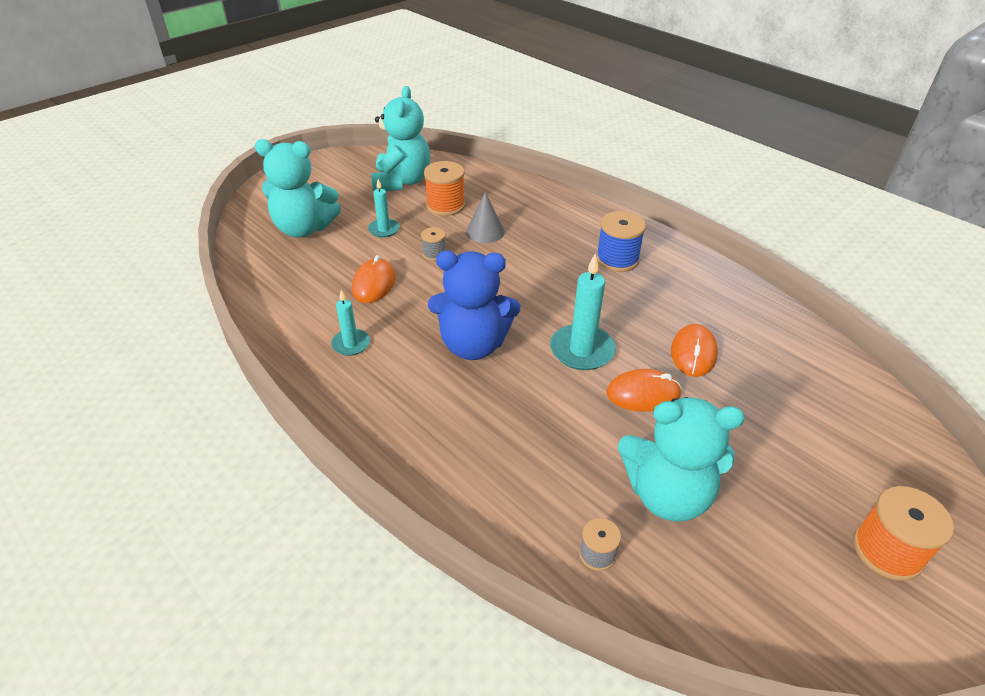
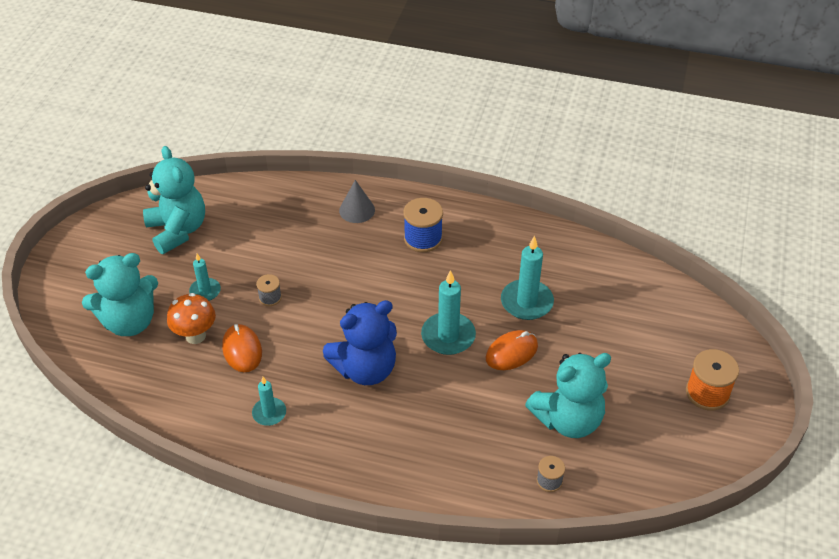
camera: 30 degrees left, 5 degrees up
(345, 258) = (195, 336): none -> orange mushroom
(445, 205) = (240, 241): orange spool -> none
(485, 231) = (296, 255): grey cone -> grey cone (357, 210)
(693, 353) = (526, 302): orange mouse -> turquoise candle

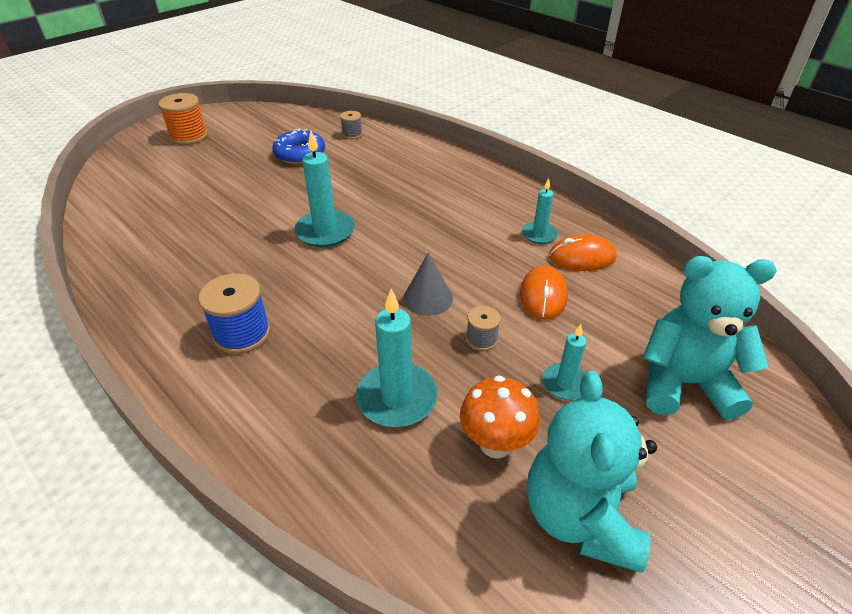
camera: 150 degrees left, 5 degrees down
(195, 336) = (595, 331): orange mushroom -> orange mushroom (495, 444)
(357, 210) = (279, 415): grey cone -> grey cone (428, 298)
(365, 369) = (425, 235): blue teddy bear -> none
(511, 352) = (287, 201): orange mouse -> orange mouse (582, 257)
(526, 302) = (224, 230): turquoise candle -> turquoise candle (397, 398)
(568, 420) = (300, 154): turquoise teddy bear -> blue donut

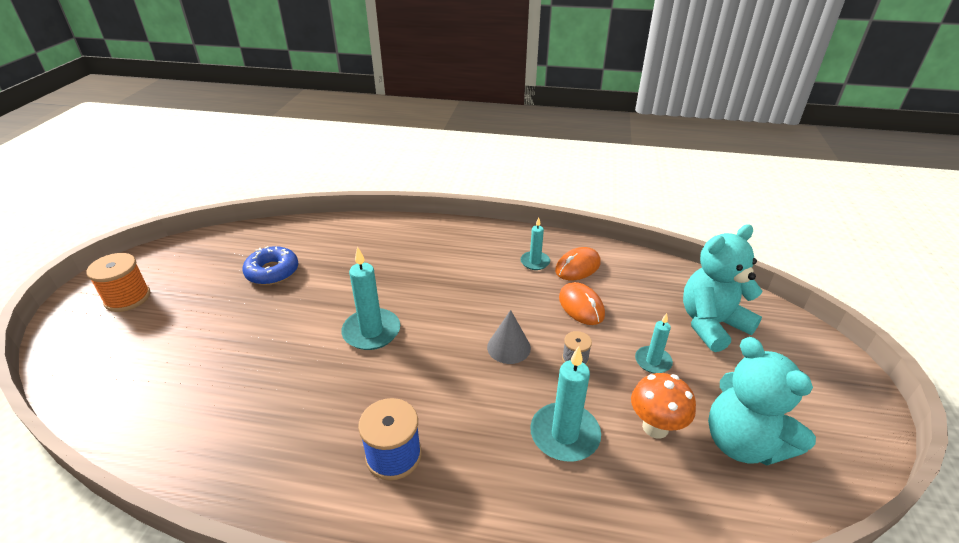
camera: 35 degrees left, 5 degrees down
(352, 134) = (304, 235): grey spool -> none

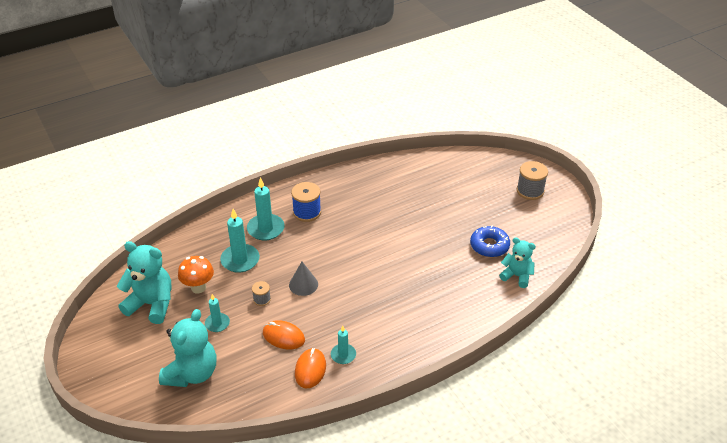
camera: 140 degrees right, 5 degrees up
(127, 298) = (530, 191): orange spool -> grey spool
(300, 237) = (517, 276): none -> turquoise teddy bear
(371, 331) = (384, 249): turquoise candle -> turquoise candle (266, 229)

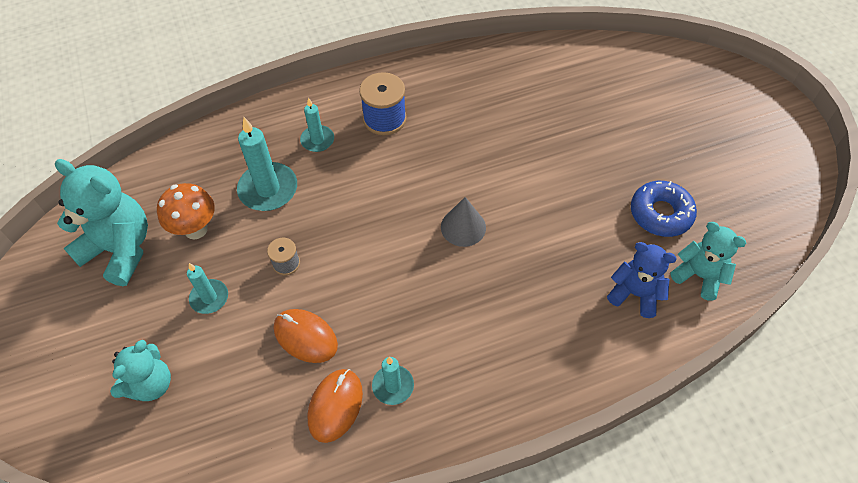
camera: 10 degrees right, 15 degrees up
(192, 373) = (150, 384): turquoise teddy bear -> turquoise teddy bear, size x0.62
(266, 229) = (317, 140): turquoise candle -> turquoise candle, size x0.59
(303, 284) = (355, 245): grey cone -> grey cone (463, 227)
(480, 290) = (635, 294): none -> blue teddy bear
(530, 191) = (739, 122): grey spool -> none

